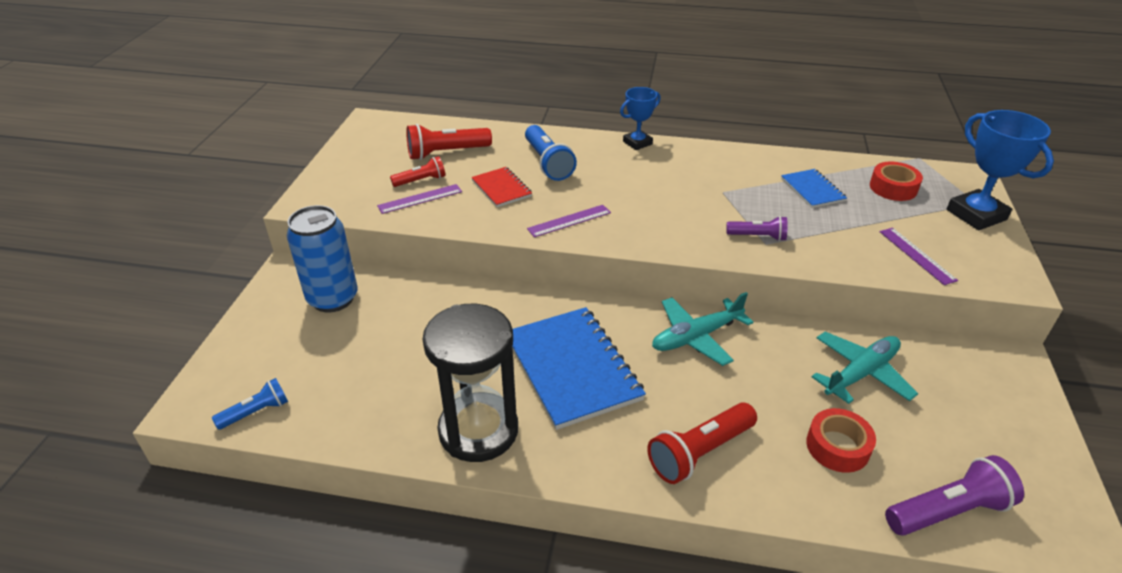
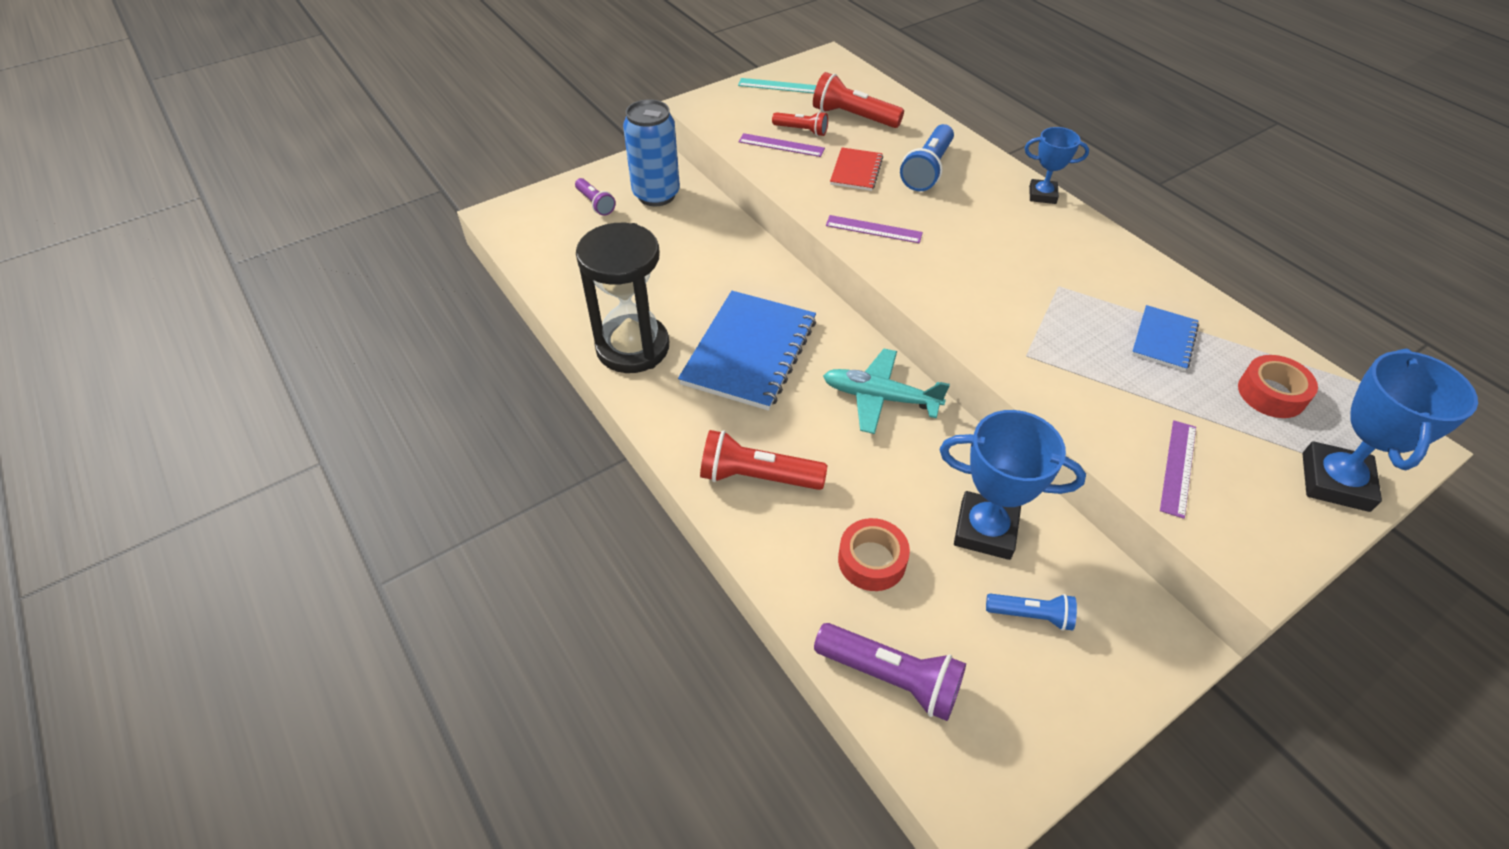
camera: 45 degrees right, 10 degrees up
(256, 412) = (527, 242): blue flashlight -> blue flashlight (1031, 615)
(356, 158) = (778, 86): none -> turquoise ruler
(758, 236) = (1028, 344): purple flashlight -> purple flashlight (595, 203)
(861, 373) = (985, 530): turquoise plane -> blue trophy

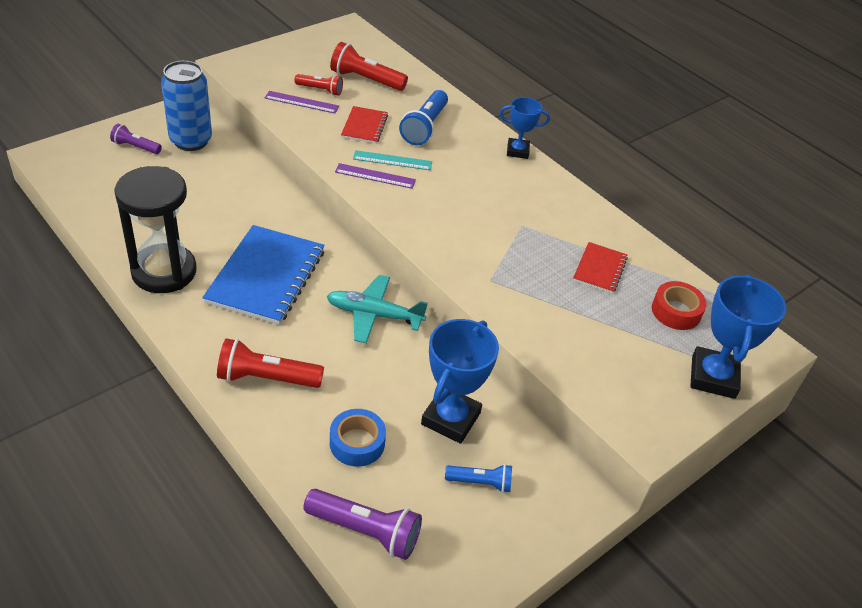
camera: 10 degrees left, 5 degrees down
(595, 203) = (135, 147): purple flashlight -> purple flashlight turned 150 degrees clockwise
(778, 86) = (302, 50): turquoise ruler -> turquoise ruler (392, 160)
(872, 560) = (357, 443): red tape -> blue tape
(985, 530) = (450, 418): blue trophy -> blue trophy turned 75 degrees counterclockwise
(1164, 339) = (599, 269): blue notebook -> red notebook
(1178, 467) = (597, 367): purple ruler -> none

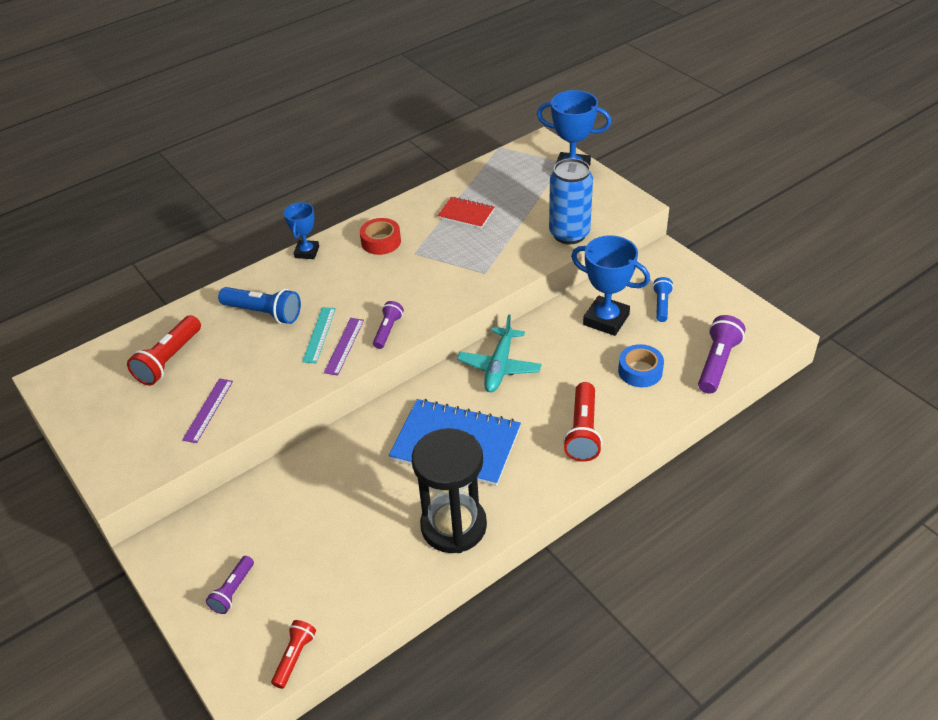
camera: 80 degrees left, 0 degrees up
(191, 141) = (225, 537): blue can -> blue can (569, 234)
(320, 90) = (185, 396): red flashlight -> red flashlight (294, 657)
(364, 126) = (259, 357): red notebook -> none
(396, 204) = (388, 330): none -> purple flashlight
(676, 311) = (509, 181): red tape -> red tape (381, 242)

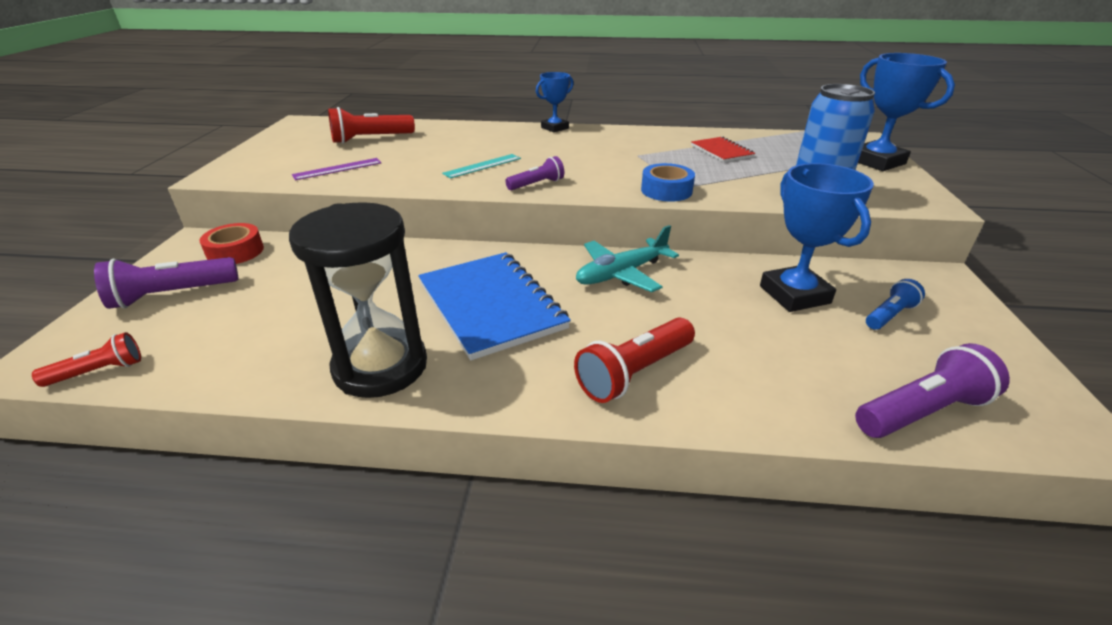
camera: 40 degrees right, 10 degrees down
(233, 591) = (172, 295): purple flashlight -> purple flashlight, size x1.64
(264, 313) = (469, 142): blue flashlight -> none
(344, 346) = (488, 178): purple ruler -> none
(381, 242) = (620, 141): red tape -> red tape (235, 252)
(640, 371) = (785, 358): blue tape -> blue tape (666, 190)

